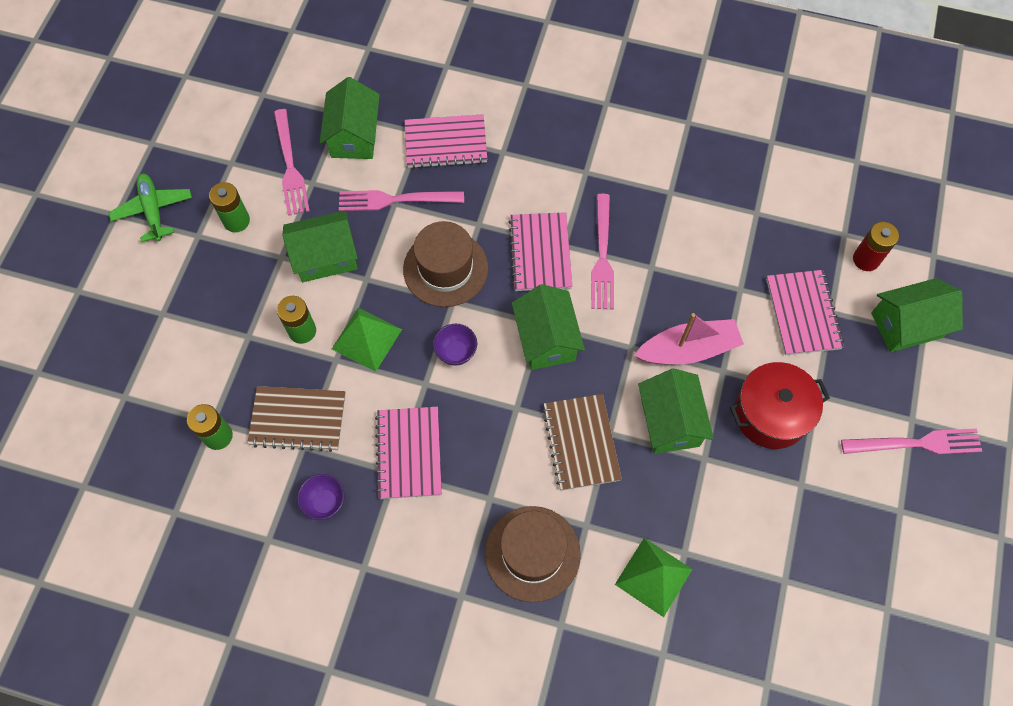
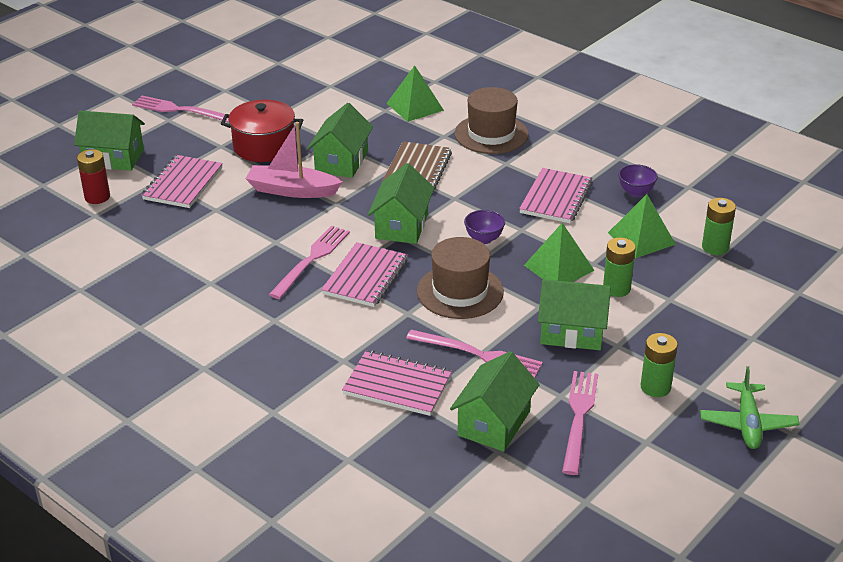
camera: 155 degrees left, 30 degrees down
(298, 419) = (641, 238): brown notebook -> green pyramid

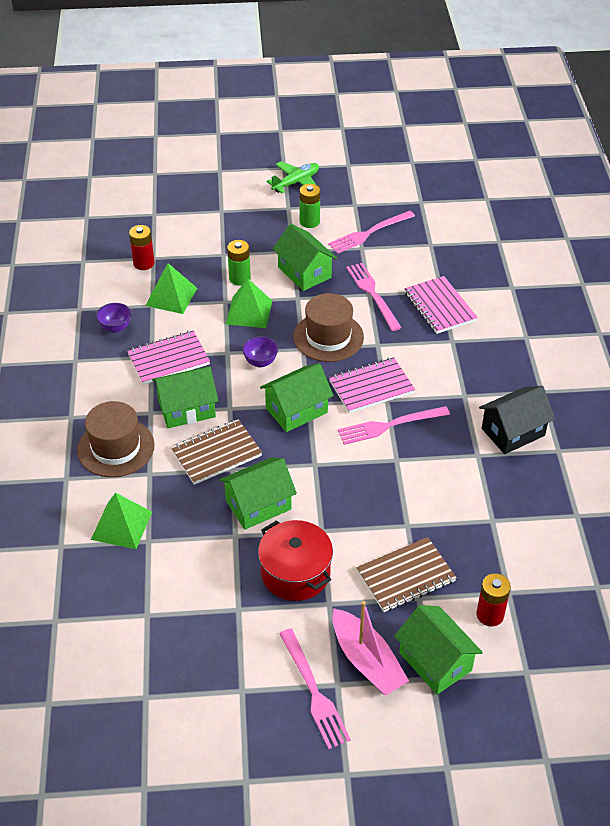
camera: 135 degrees left, 10 degrees up
(183, 184) = (406, 576): pink notebook -> brown notebook
(197, 317) = (513, 432): none -> black house
(292, 190) = (330, 502): pink boat -> pink boat (367, 661)
(494, 423) = (415, 257): green house -> green house (187, 409)
(715, 247) = (144, 263): green battery -> red battery

